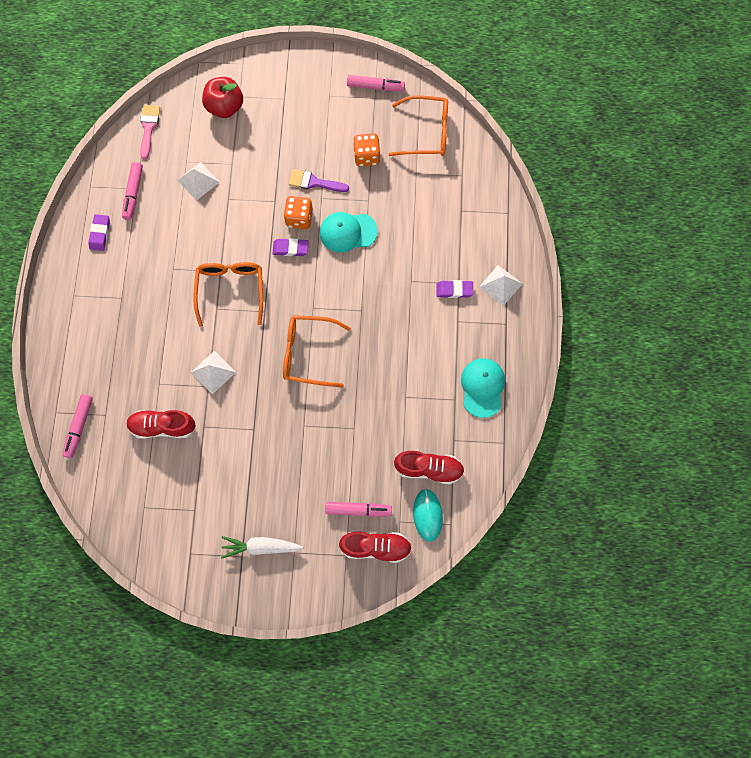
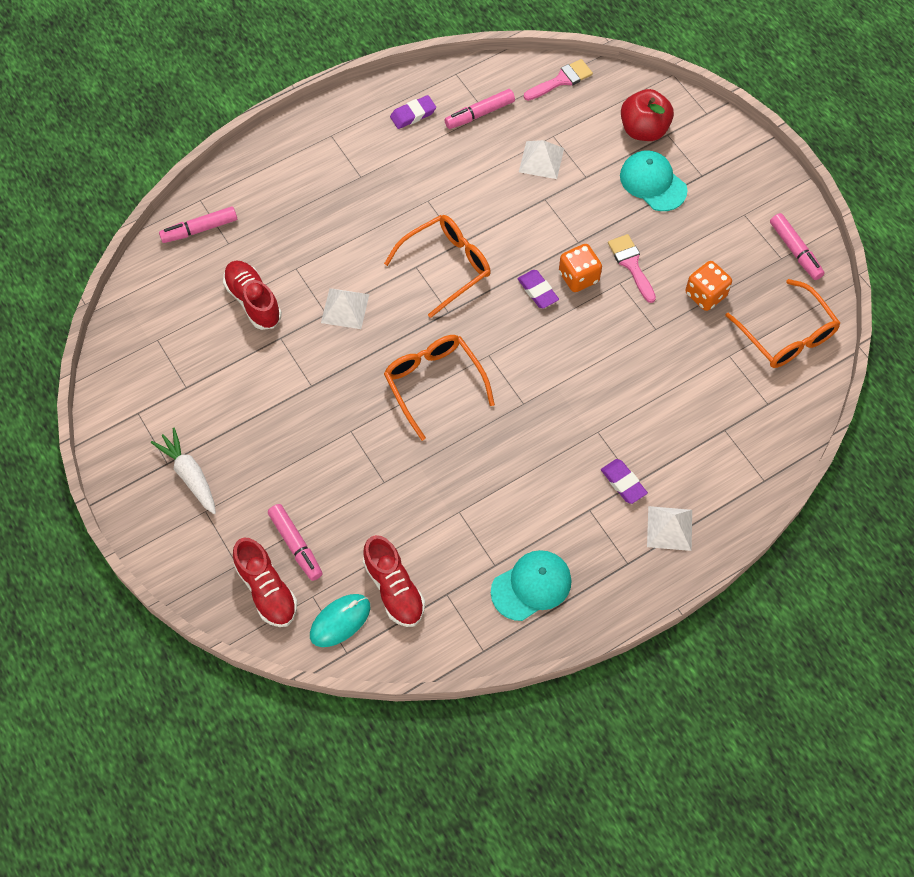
camera: 55 degrees right, 10 degrees down
(314, 182) = (631, 264): purple brush -> pink brush
(348, 232) = (602, 333): turquoise cap -> turquoise cap (653, 182)

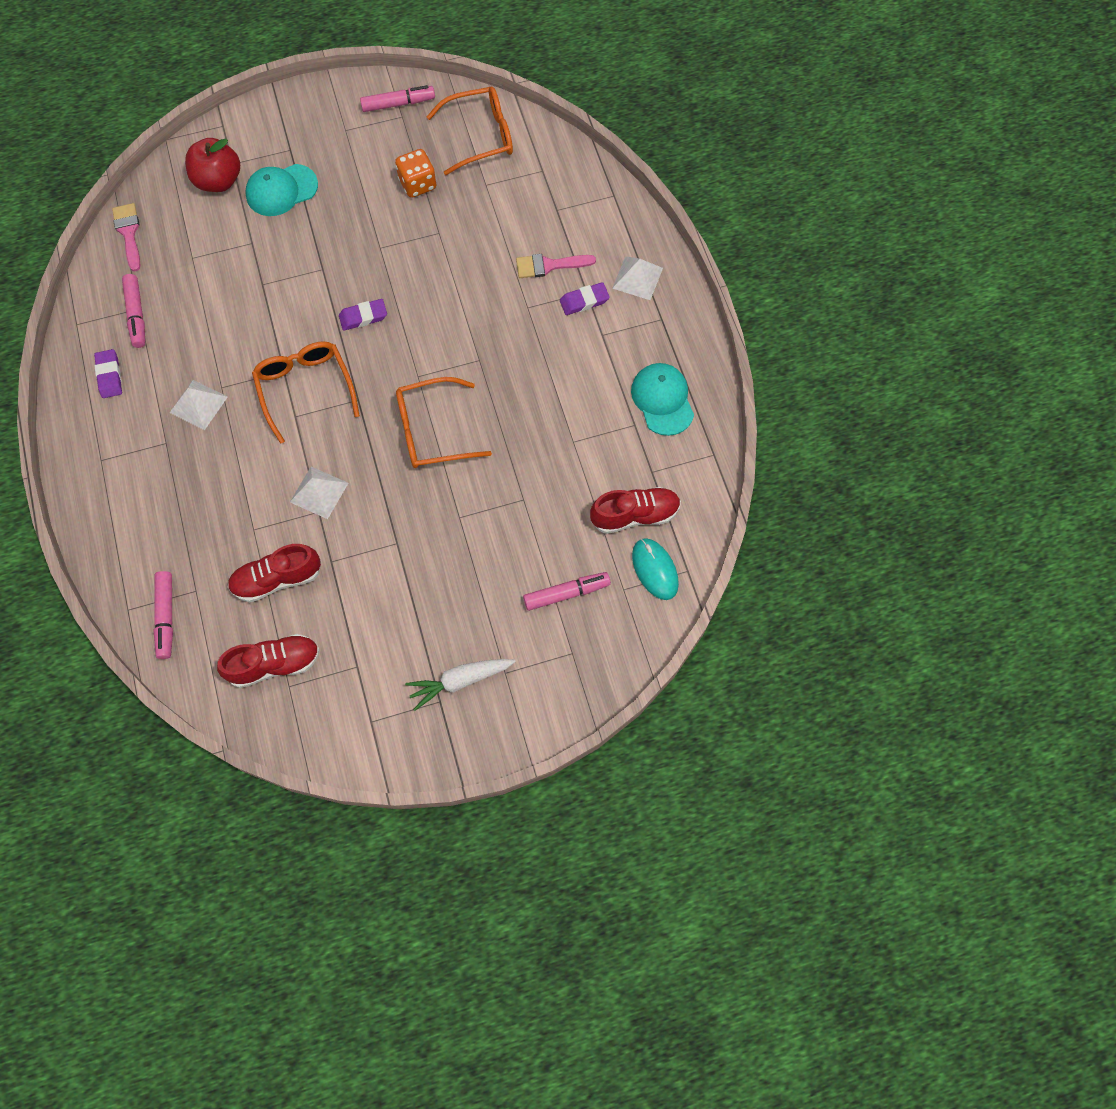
camera: 75 degrees left, 5 degrees up
(267, 589) = (606, 630): red shoe -> red shoe (274, 664)
(541, 160) = (216, 275): white pyramid -> white pyramid (198, 404)
(578, 277) = (361, 279): orange dice -> none
(631, 264) = (364, 233): pink brush -> pink brush (549, 265)

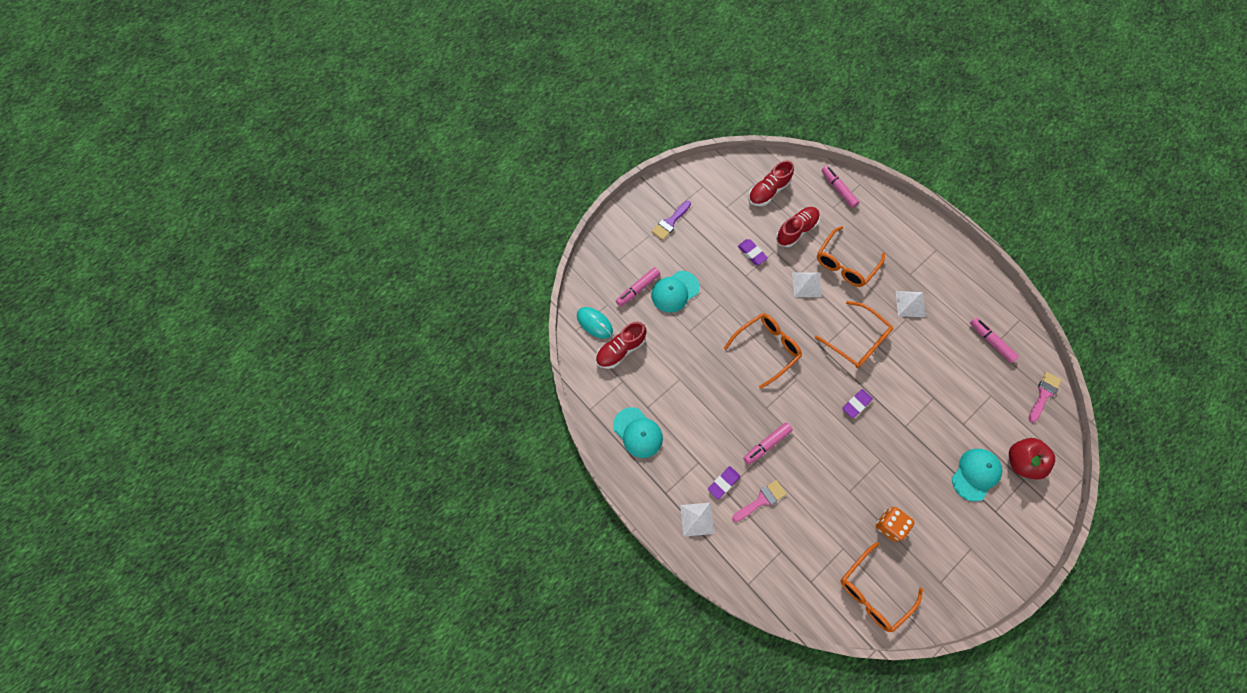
camera: 155 degrees right, 0 degrees up
(109, 376) = (973, 298): purple eraser -> purple eraser (752, 253)
(129, 233) = (1043, 394): pink brush -> pink brush turned 105 degrees counterclockwise
(244, 497) = (845, 264): none -> orange glasses
(398, 104) = (951, 593): pink marker -> pink marker (766, 444)
(460, 681) = (670, 222): white carrot -> purple brush
(514, 565) = (674, 291): none -> turquoise cap

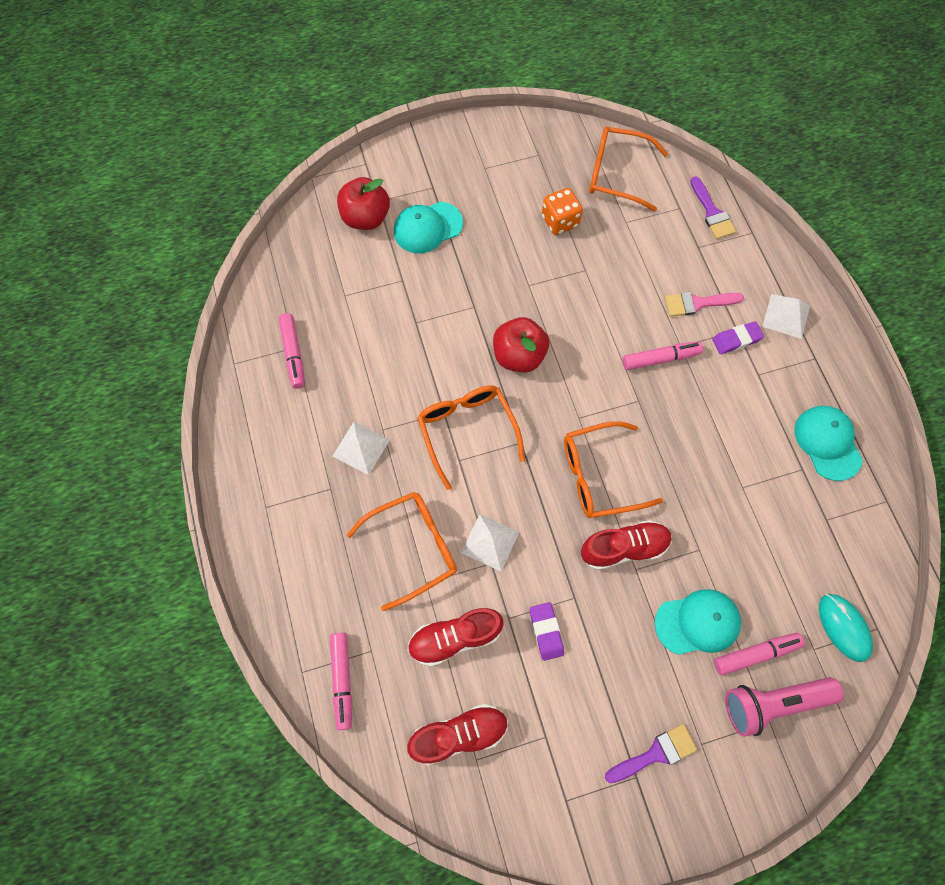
camera: 155 degrees left, 0 degrees up
(620, 269) = (773, 703): none -> pink flashlight
(620, 350) = (815, 567): red shoe -> red shoe (624, 548)
(785, 589) = (712, 212): none -> purple brush
(856, 404) = (519, 356): purple eraser -> red apple
(873, 592) = (616, 174): orange glasses -> orange glasses turned 150 degrees counterclockwise
(1043, 394) = (281, 270): pink brush -> none

